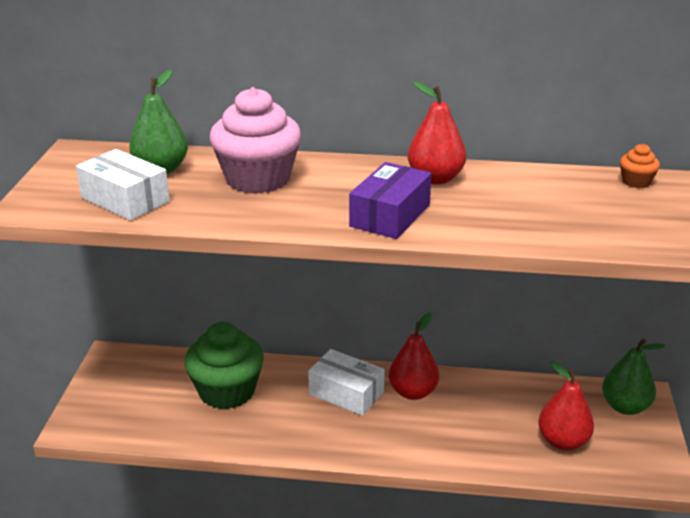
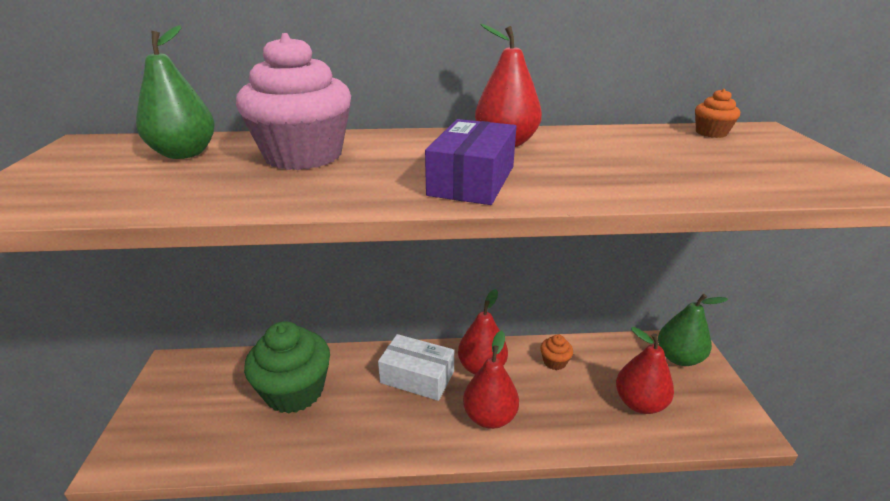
camera: 10 degrees left, 0 degrees up
(125, 199) = (127, 188): white box -> none
(409, 435) = (489, 417): none -> red pear
(489, 395) = (554, 362): none -> orange cupcake

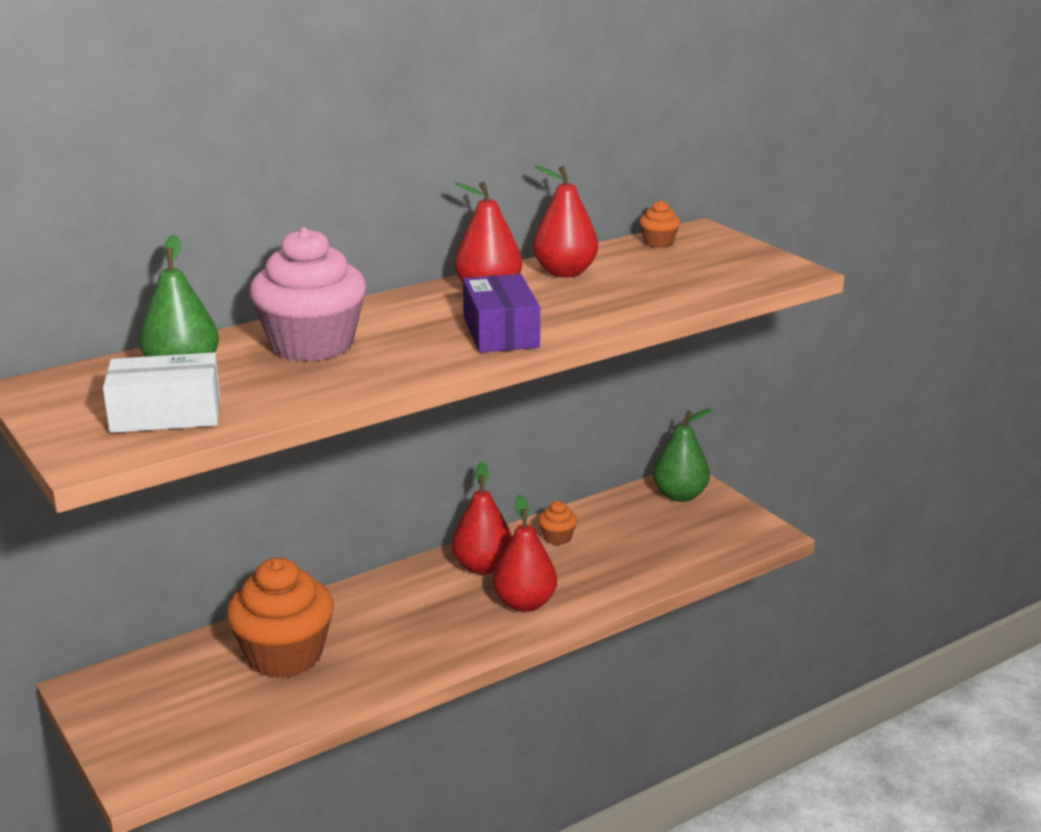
camera: 30 degrees left, 5 degrees down
(295, 391) = (284, 655): green cupcake -> orange cupcake
(417, 377) = (417, 597): white box -> white box (166, 414)
(639, 403) = (662, 545): red pear -> red pear (565, 272)

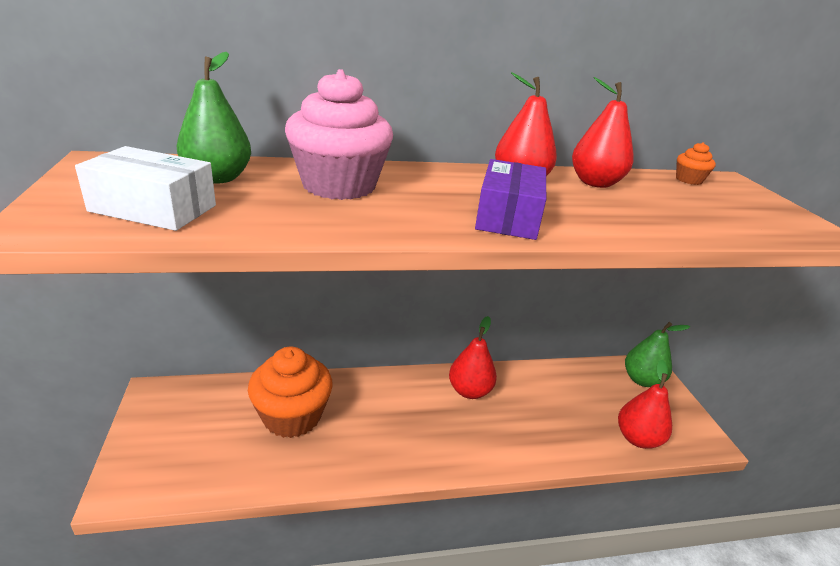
camera: 20 degrees right, 5 degrees up
(524, 603) = (485, 436): red pear -> red pear (637, 438)
(557, 537) = (535, 385): orange cupcake -> none

